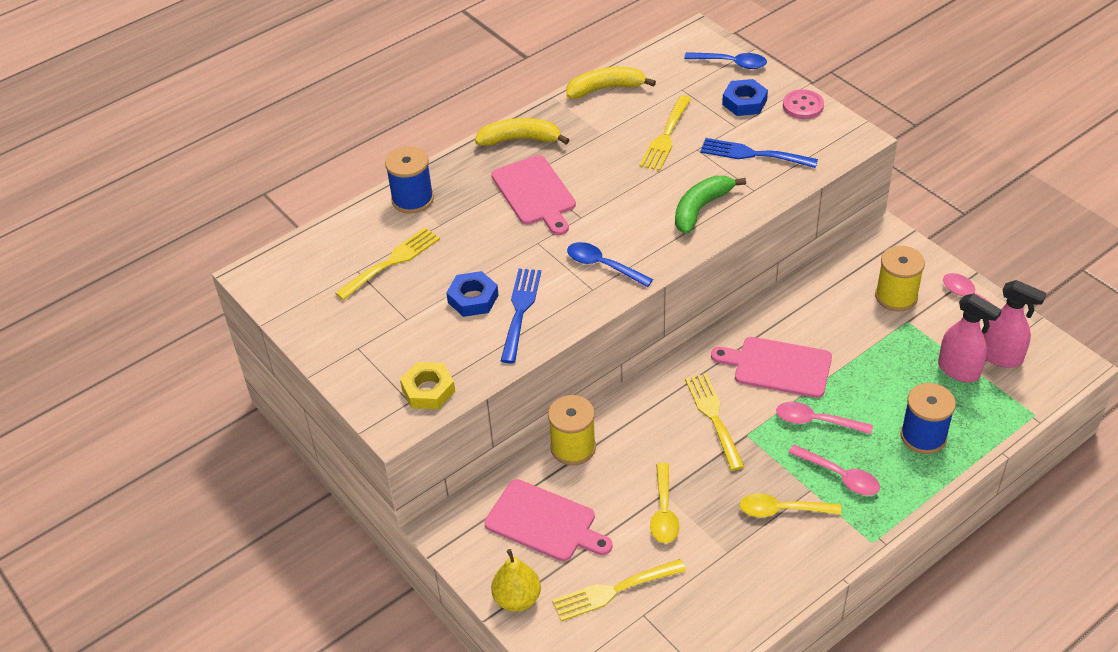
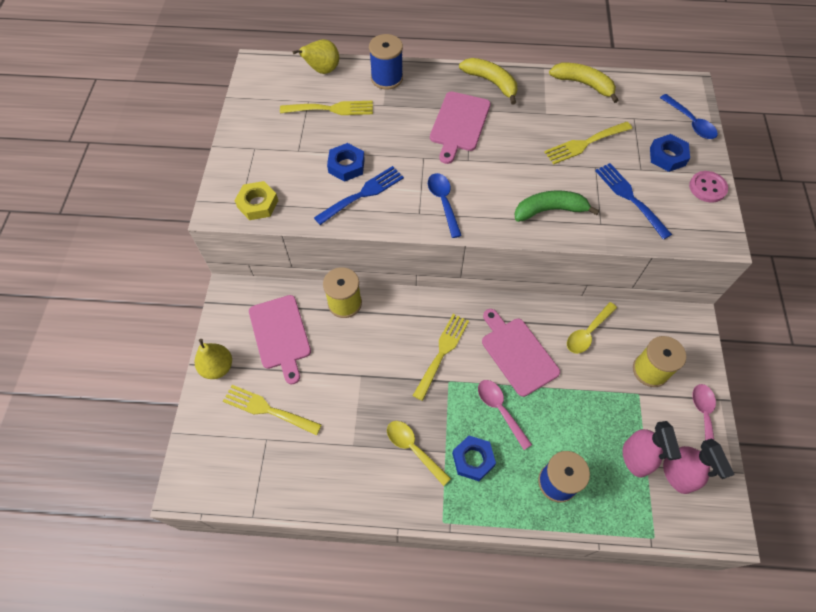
camera: 40 degrees right, 15 degrees up
(335, 235) = (322, 70): none -> yellow pear
(664, 511) = (347, 387): yellow spoon -> yellow spoon (588, 332)
(840, 476) = (473, 459): pink spoon -> blue nut

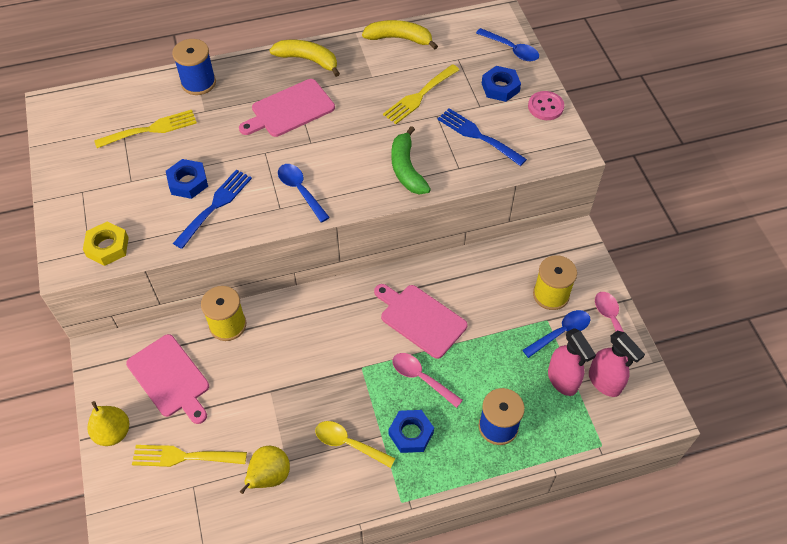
camera: 20 degrees left, 5 degrees down
(322, 70) = (126, 92): yellow pear -> yellow pear (269, 476)
(442, 352) = (345, 342): yellow fork -> none
(459, 124) = (290, 110): pink cutting board -> pink cutting board turned 60 degrees clockwise
(549, 210) = (406, 169): green banana -> green banana turned 75 degrees counterclockwise
(588, 332) = (481, 278): yellow spoon -> none
(648, 411) = (560, 333): none -> blue spoon

